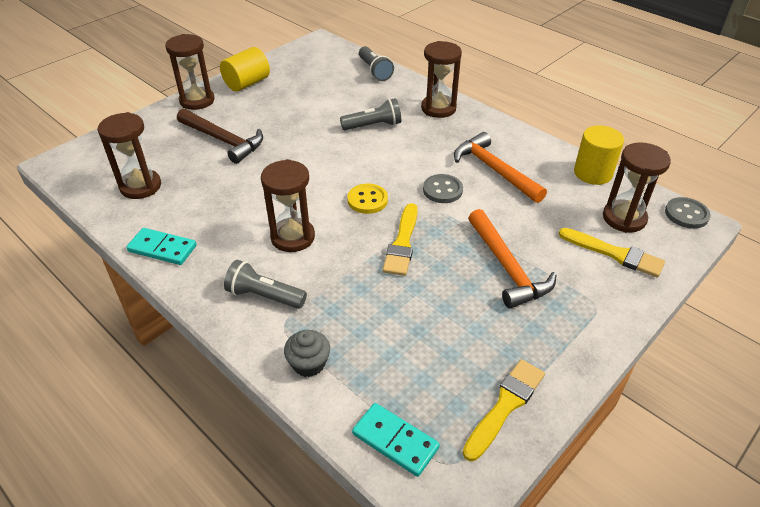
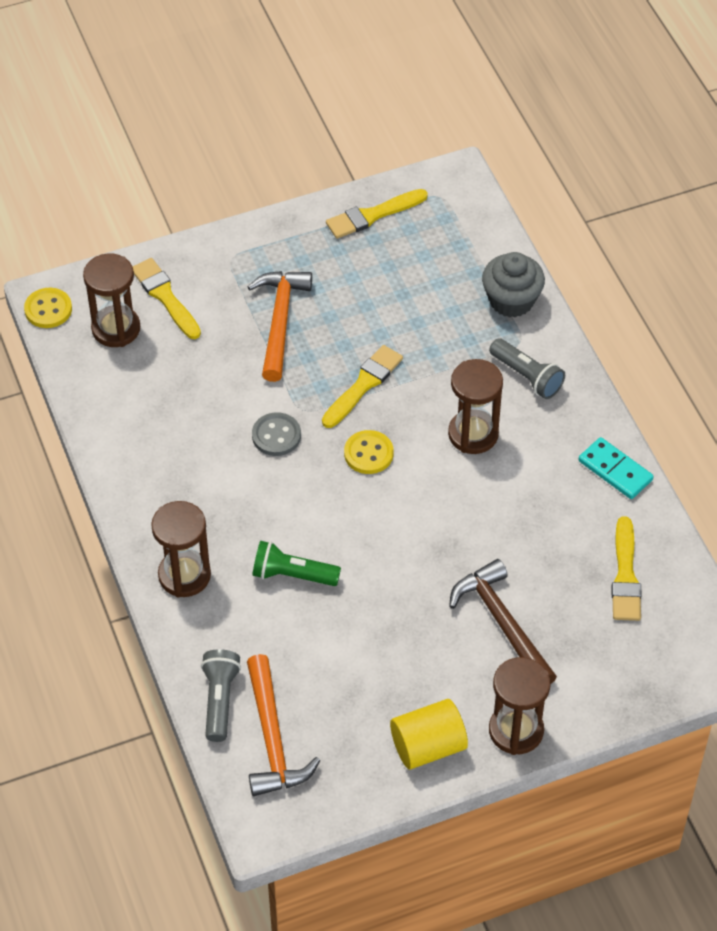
camera: 155 degrees left, 10 degrees up
(140, 186) = (625, 576): brown hourglass -> yellow brush
(309, 364) = (511, 300): grey cupcake -> grey cupcake, size x1.51
(373, 126) = (292, 575): grey flashlight -> green flashlight
(395, 441) = (470, 223): turquoise domino -> none
(494, 170) = (196, 442): orange hammer -> orange hammer (272, 738)
(593, 173) = (89, 395): yellow cylinder -> none
(686, 214) = (48, 309): grey button -> yellow button

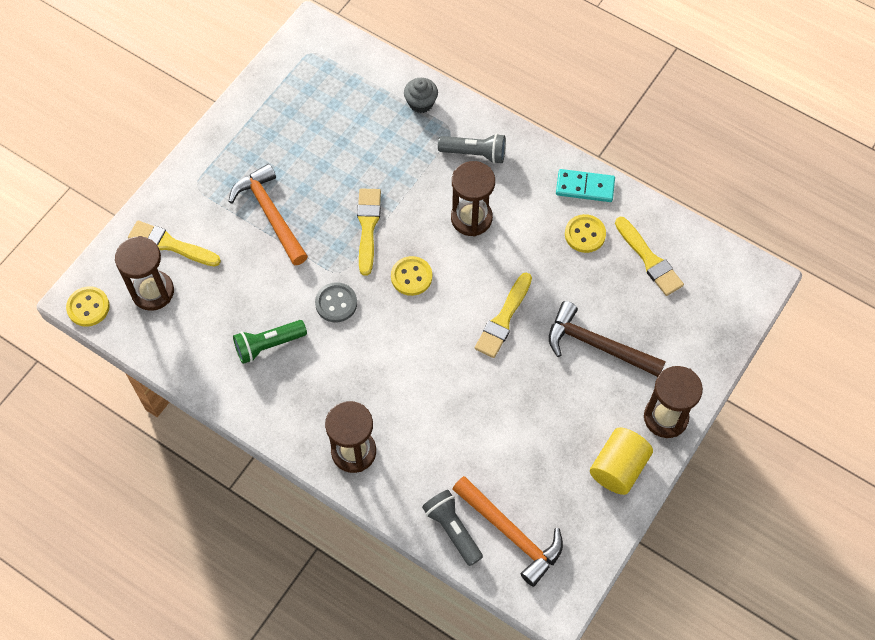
camera: 35 degrees left, 10 degrees up
(292, 575) = (429, 401): green flashlight -> green flashlight (268, 345)
(372, 215) = (274, 94): yellow brush -> yellow brush (503, 319)
(511, 300) = (421, 103): grey cupcake -> grey cupcake, size x0.66
(577, 514) = (585, 234): none -> yellow button

